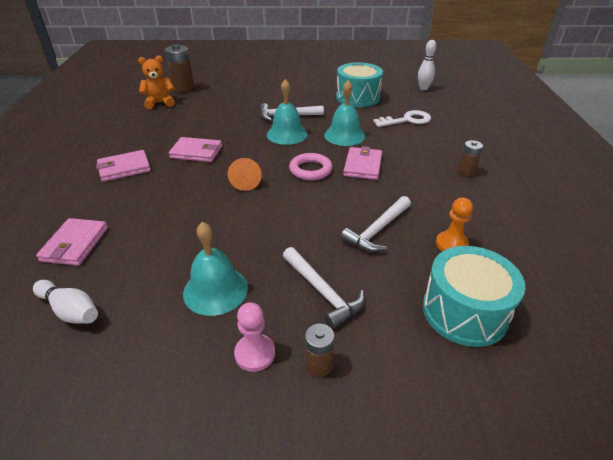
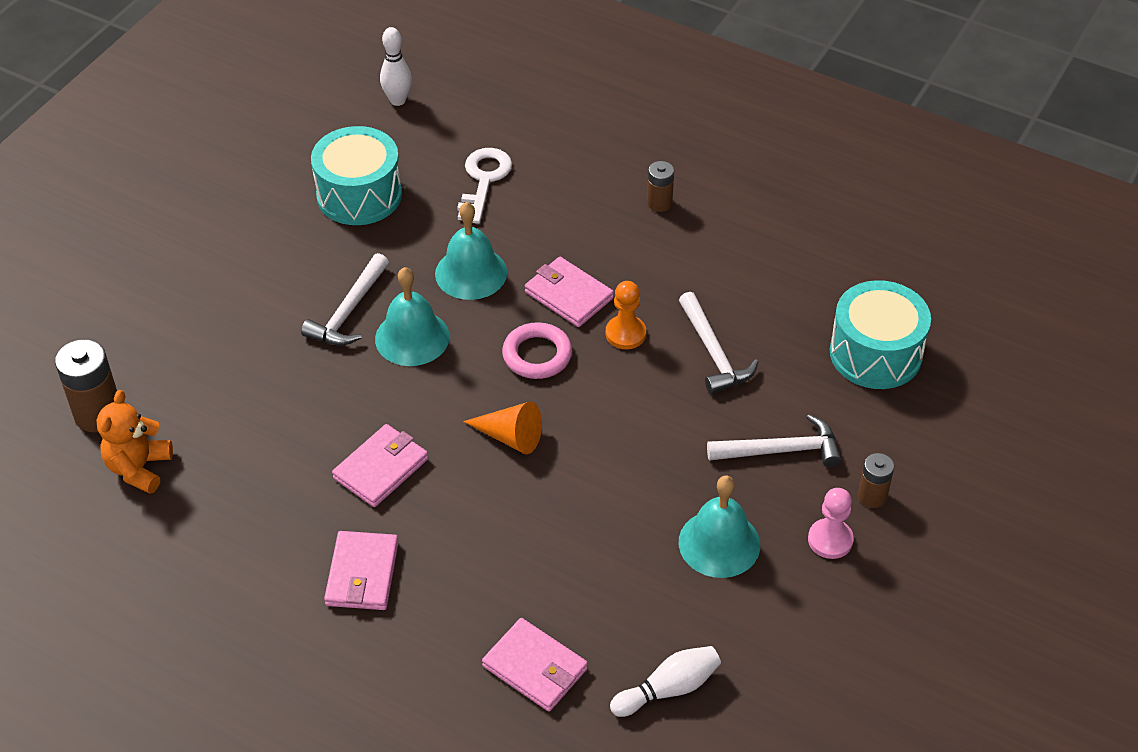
camera: 60 degrees left, 10 degrees up
(451, 244) = (779, 303): orange pawn -> orange pawn (625, 334)

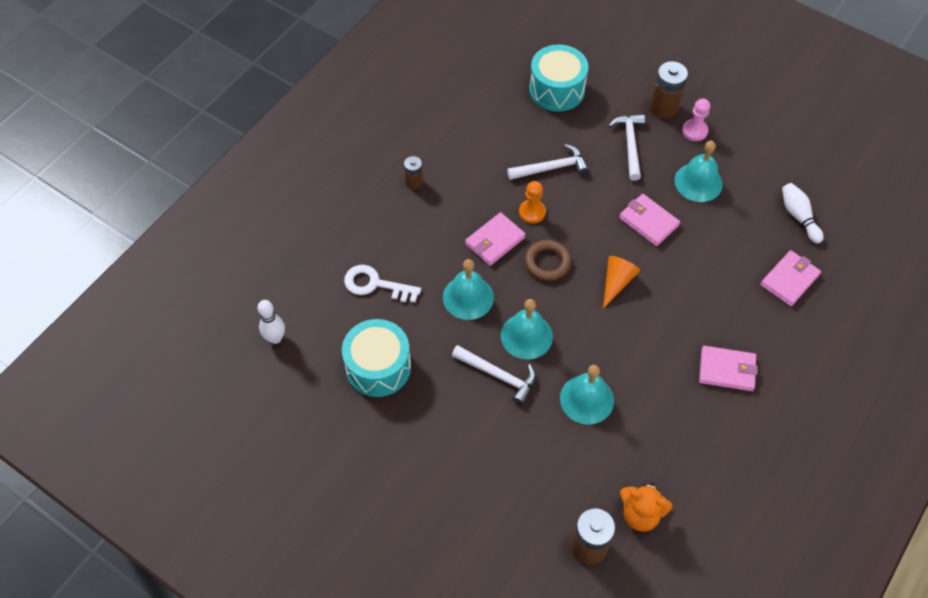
camera: 85 degrees left, 10 degrees up
(313, 406) = (586, 399): none -> turquoise bell
(381, 468) = (642, 357): pink wallet -> pink wallet (648, 221)
(537, 355) = (547, 262): pink ring -> brown ring
(872, 496) = (664, 108): brown battery -> brown battery, size x1.71

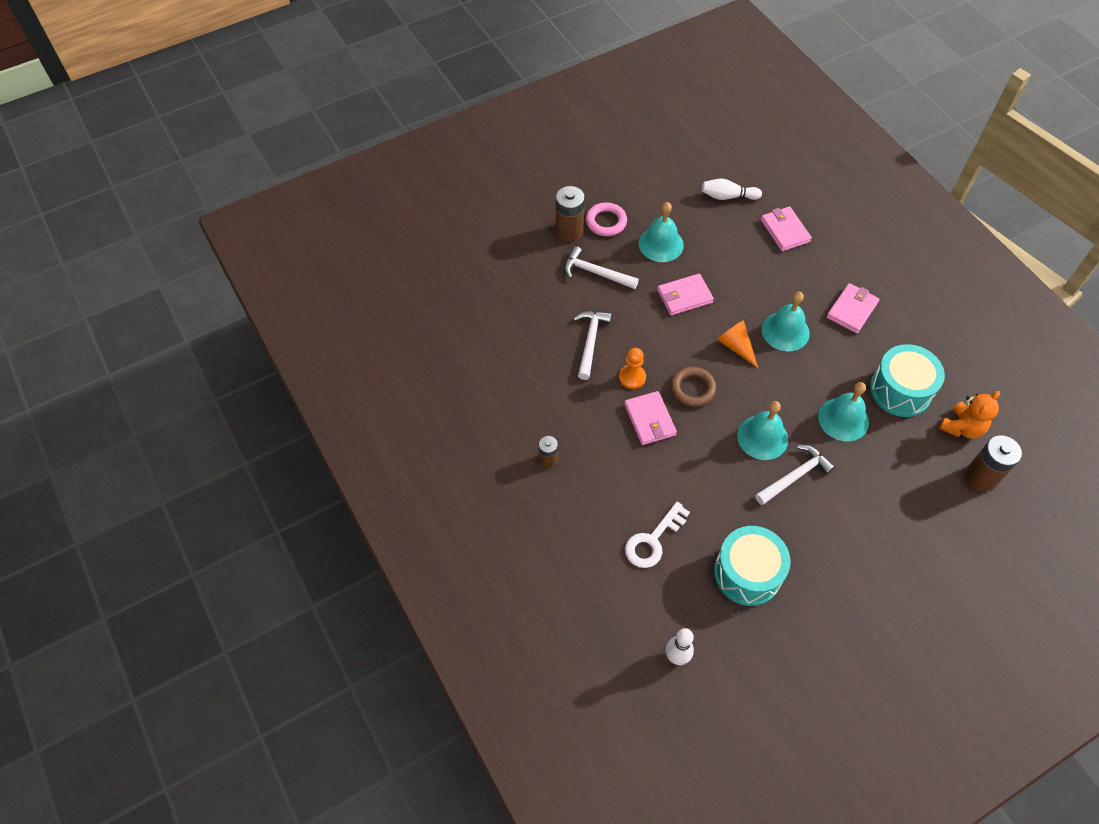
camera: 65 degrees left, 0 degrees up
(468, 297) = (702, 467): turquoise bell -> turquoise bell (785, 331)
(557, 90) = (502, 299): turquoise drum -> turquoise drum (900, 390)
(694, 131) = (606, 222): pink pawn -> pink ring

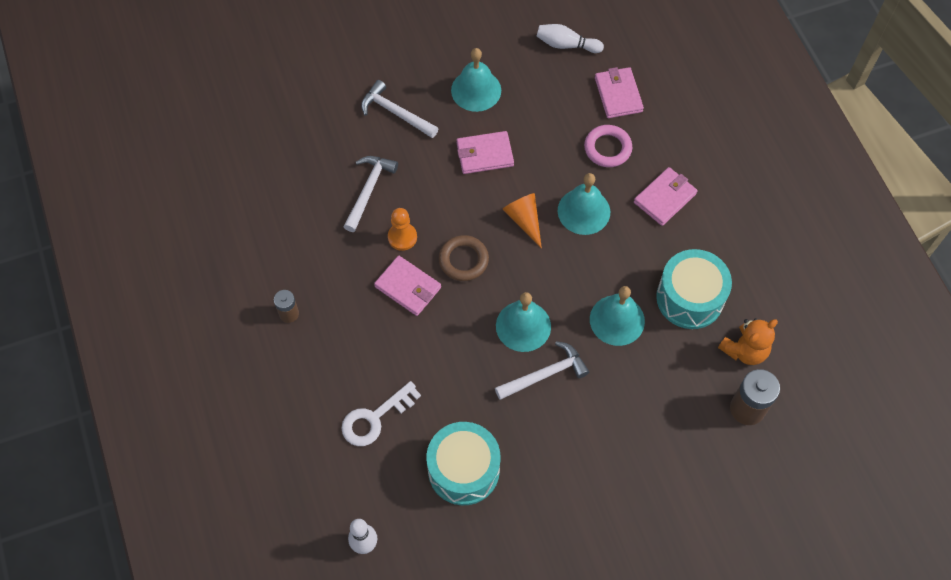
camera: 10 degrees right, 5 degrees up
(569, 231) = (379, 60): brown battery -> none
(606, 222) = (423, 55): pink ring -> pink ring (607, 148)
(649, 420) = (408, 287): pink wallet -> pink wallet turned 45 degrees counterclockwise

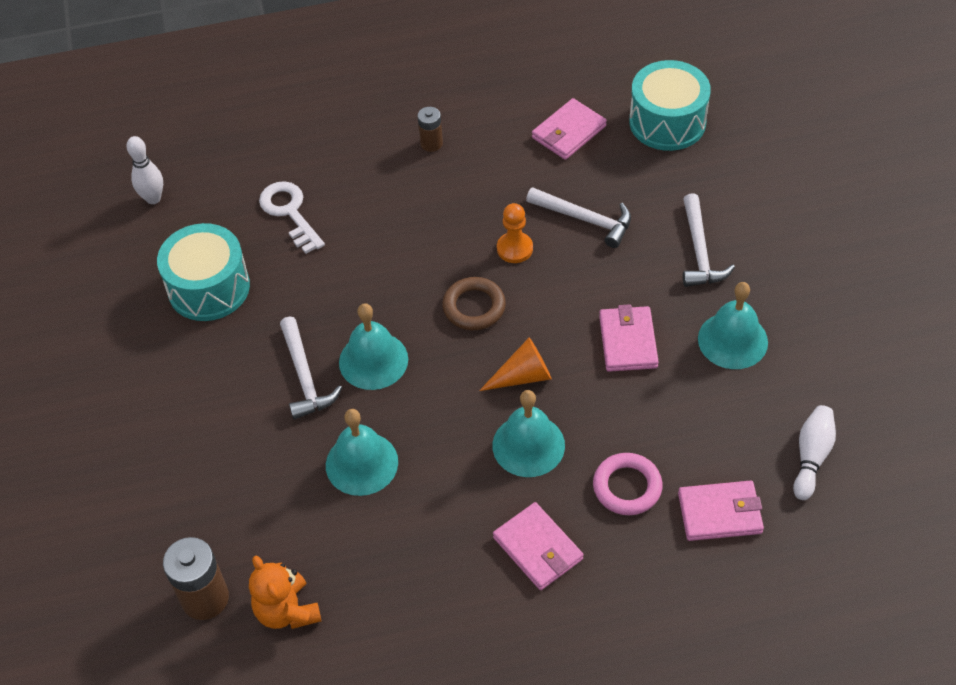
camera: 100 degrees right, 10 degrees down
(395, 112) = (699, 251): white hammer -> white hammer turned 135 degrees clockwise
(408, 287) = (446, 250): pink wallet -> pink wallet (568, 132)
(689, 298) = (377, 555): turquoise drum -> turquoise drum (667, 122)

